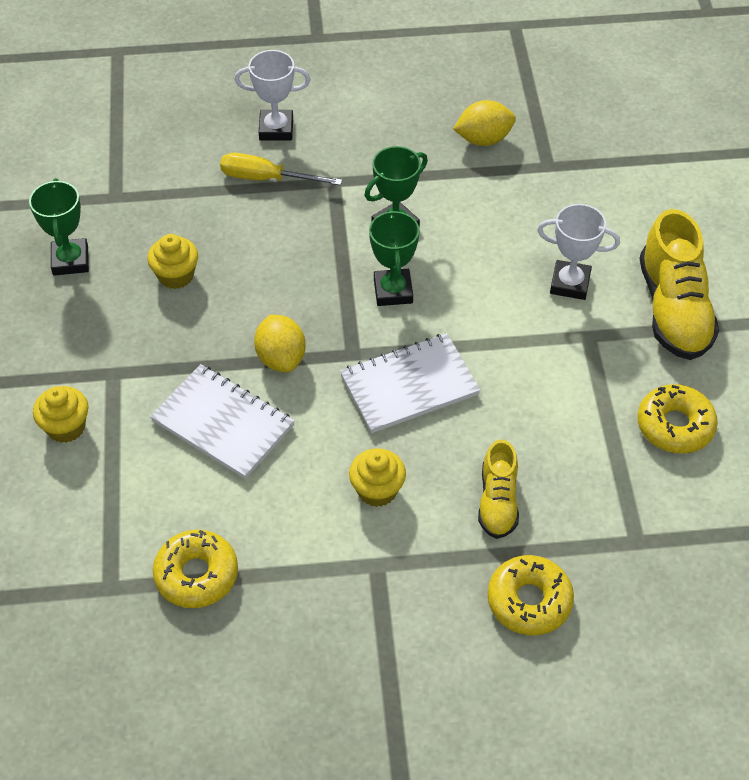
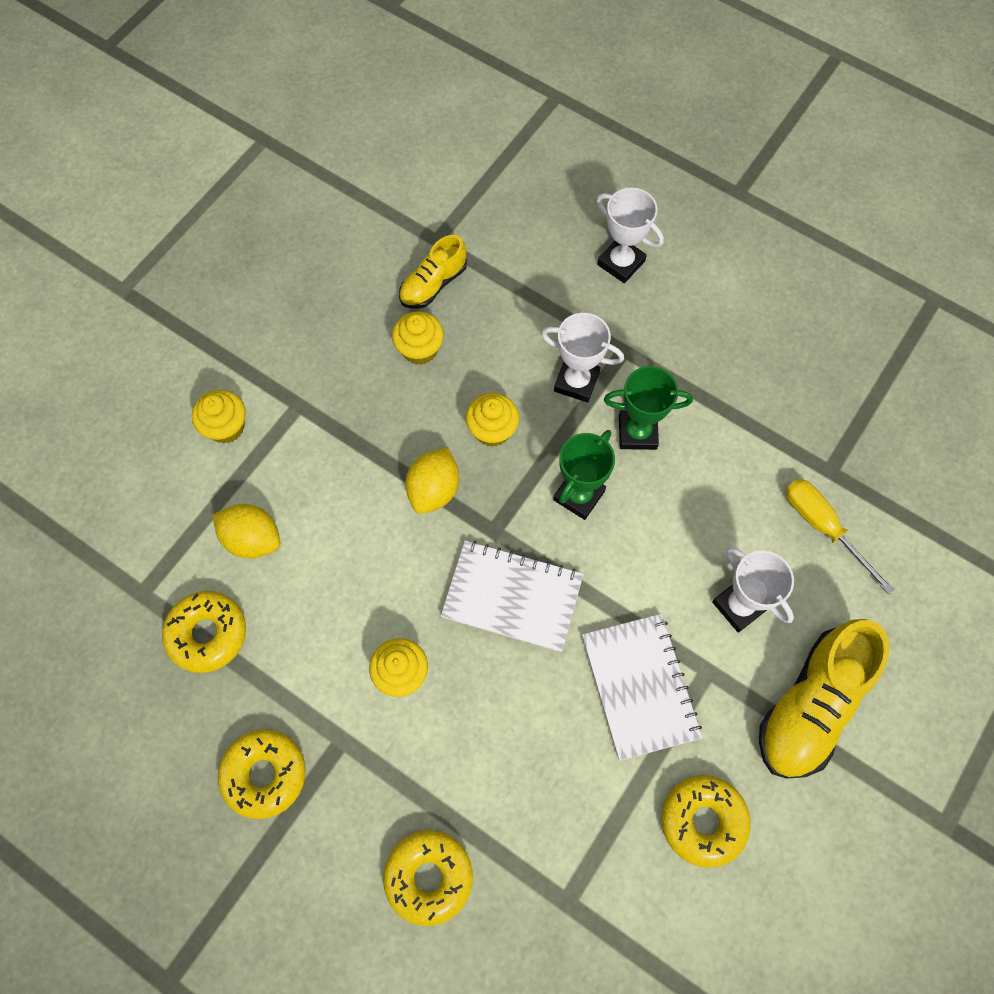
camera: 40 degrees right, 15 degrees up
(70, 260) = (353, 276): green trophy -> none
(223, 423) = (339, 515): white notebook -> white notebook (640, 686)
(266, 178) = (570, 307): yellow screwdriver -> yellow screwdriver (823, 527)
(287, 292) = (492, 430): none -> yellow cupcake
(319, 222) = (576, 382): none -> white trophy
(340, 632) = (264, 774): none -> yellow donut
(483, 139) = (794, 400): yellow lemon -> yellow lemon (252, 539)
(498, 501) = (486, 765): yellow shoe -> yellow shoe (433, 284)

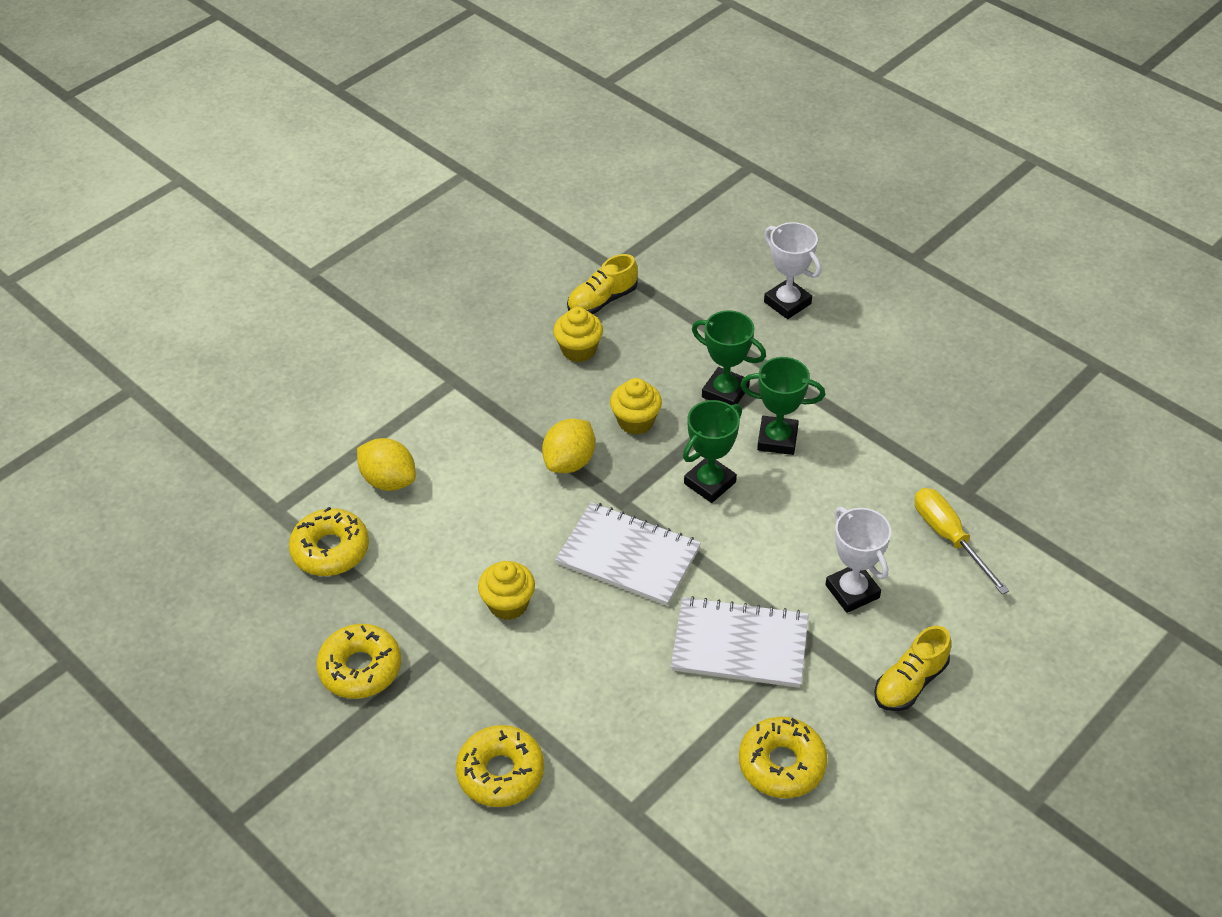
camera: 10 degrees right, 20 degrees down
(226, 427) = (383, 390): yellow cupcake -> none
(576, 382) = (725, 392): white trophy -> green trophy
(640, 686) = (740, 645): white notebook -> white notebook turned 75 degrees counterclockwise
(811, 705) = (910, 682): yellow shoe -> yellow shoe, size x0.58

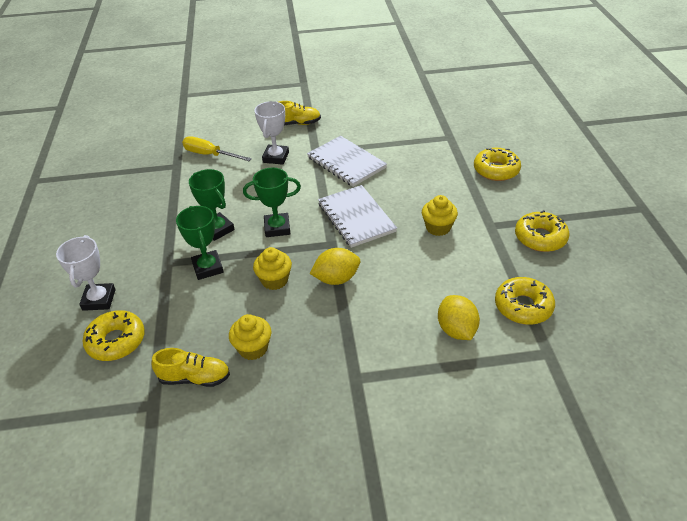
camera: 140 degrees left, 5 degrees down
(782, 764) = (376, 125): yellow donut -> yellow donut (116, 341)
(949, 537) = (210, 155): yellow screwdriver -> yellow screwdriver turned 105 degrees clockwise

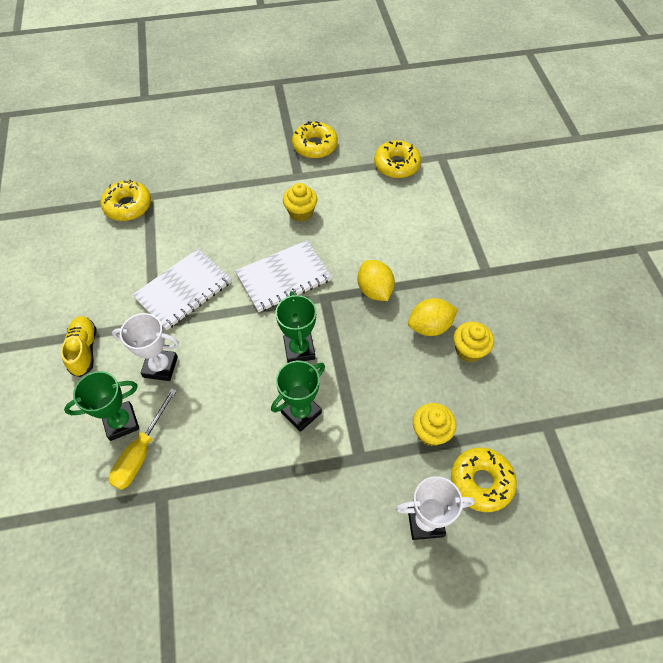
camera: 95 degrees left, 15 degrees up
(194, 378) = (511, 394): yellow shoe -> none
(208, 268) = (366, 411): green trophy -> green trophy (121, 422)
(274, 280) = (380, 343): yellow cupcake -> yellow cupcake (430, 432)
(456, 330) = (426, 206): yellow lemon -> yellow lemon (429, 326)
(496, 170) = (214, 165): yellow donut -> yellow donut (128, 206)

